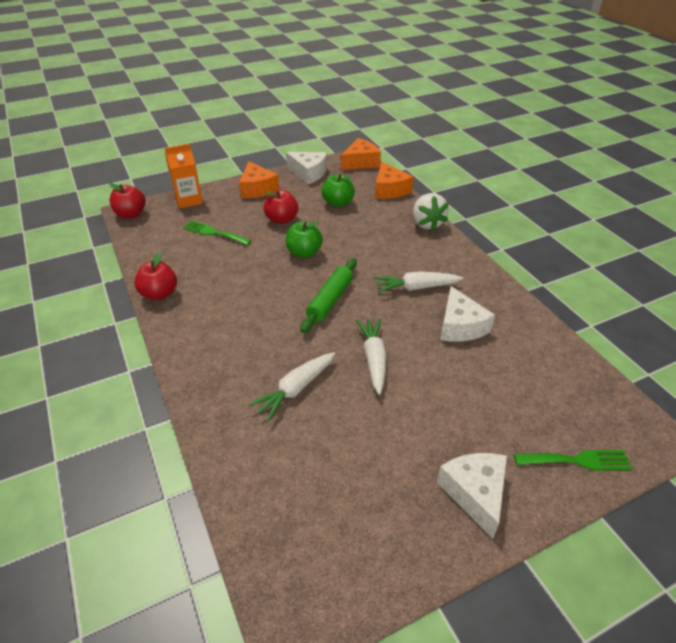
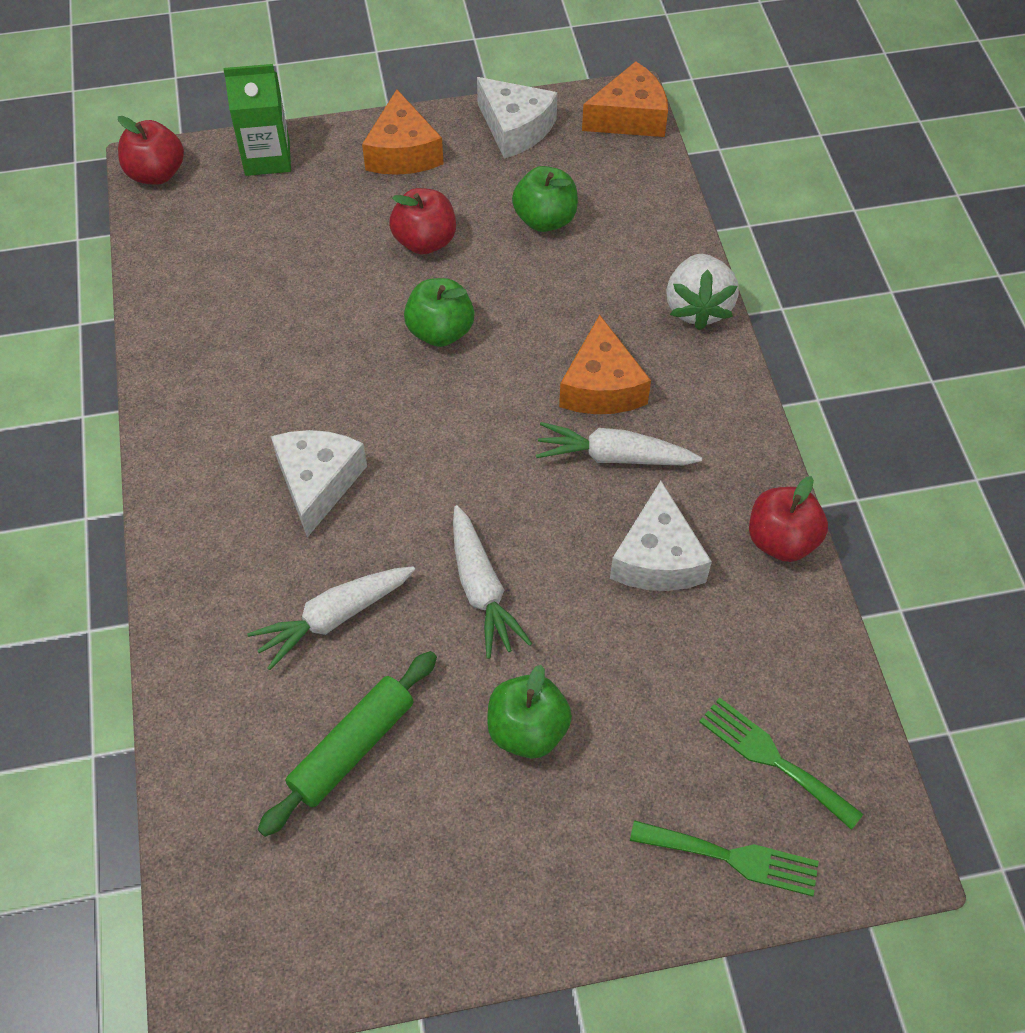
camera: 15 degrees right, 15 degrees up
(159, 294) = (166, 373): red apple -> red apple (781, 540)
(188, 200) = (267, 158): orange carton -> green carton
(214, 233) = (293, 250): green fork -> green fork (773, 759)
(330, 300) = (451, 450): green rolling pin -> green rolling pin (352, 748)
(374, 359) = (481, 589): white carrot -> white carrot turned 150 degrees clockwise
(389, 190) = (659, 204): orange cheese -> orange cheese (601, 386)
(430, 421) = (527, 730): none -> green apple
(475, 493) = (544, 868): white cheese -> white cheese (318, 483)

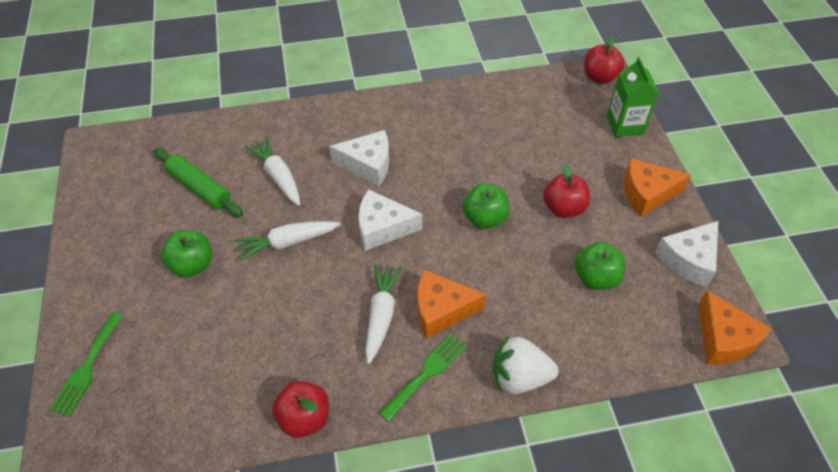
camera: 90 degrees right, 5 degrees down
(657, 558) = (299, 338): white cheese -> white cheese (382, 228)
(773, 759) = (143, 396): green fork -> green fork (426, 373)

